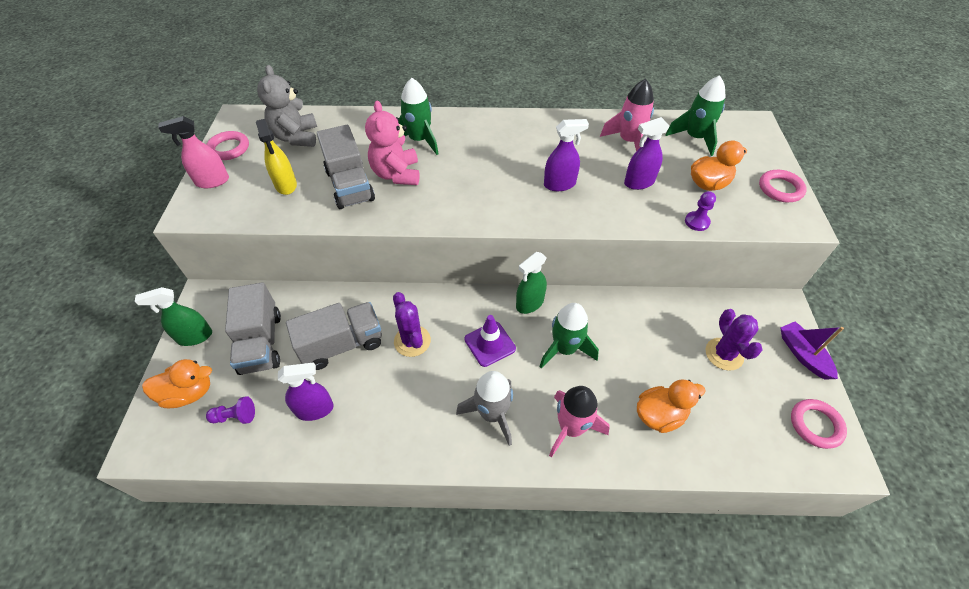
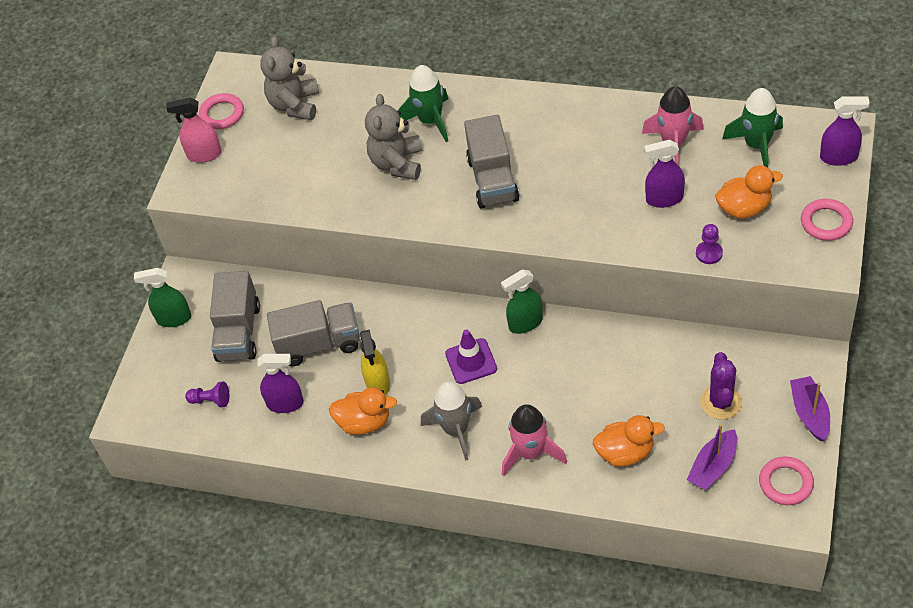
camera: 20 degrees right, 0 degrees up
(189, 393) = (168, 373): orange duck -> orange duck (364, 422)
(286, 185) = (279, 166): yellow spray bottle -> yellow spray bottle (378, 383)
(350, 185) = (346, 173): grey truck -> grey truck (493, 180)
(396, 174) = (397, 163): pink teddy bear -> grey teddy bear
(412, 341) = (391, 349): purple cactus -> none
(559, 184) = (573, 193): purple spray bottle -> purple spray bottle (839, 157)
(565, 349) = (549, 376): green rocket -> none
(744, 417) = (713, 466): none -> purple boat

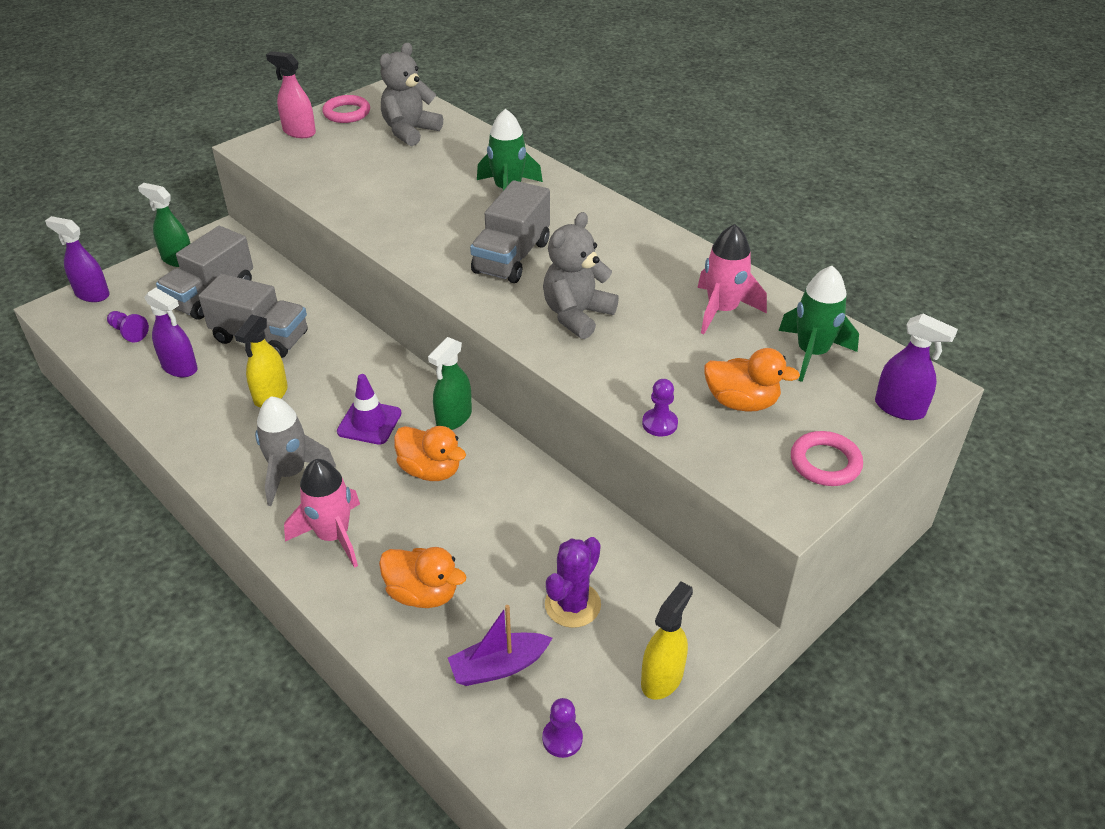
camera: 25 degrees right, 10 degrees down
(364, 422) = (222, 420): orange duck -> orange duck (430, 470)
(397, 163) = (442, 207): grey teddy bear -> grey teddy bear (577, 315)
(525, 323) = (453, 418): green spray bottle -> green spray bottle turned 60 degrees counterclockwise
(664, 199) = (662, 352): purple spray bottle -> purple spray bottle (92, 294)
(786, 483) = (562, 739): pink ring -> purple pawn
(809, 413) = (662, 678): purple boat -> yellow spray bottle

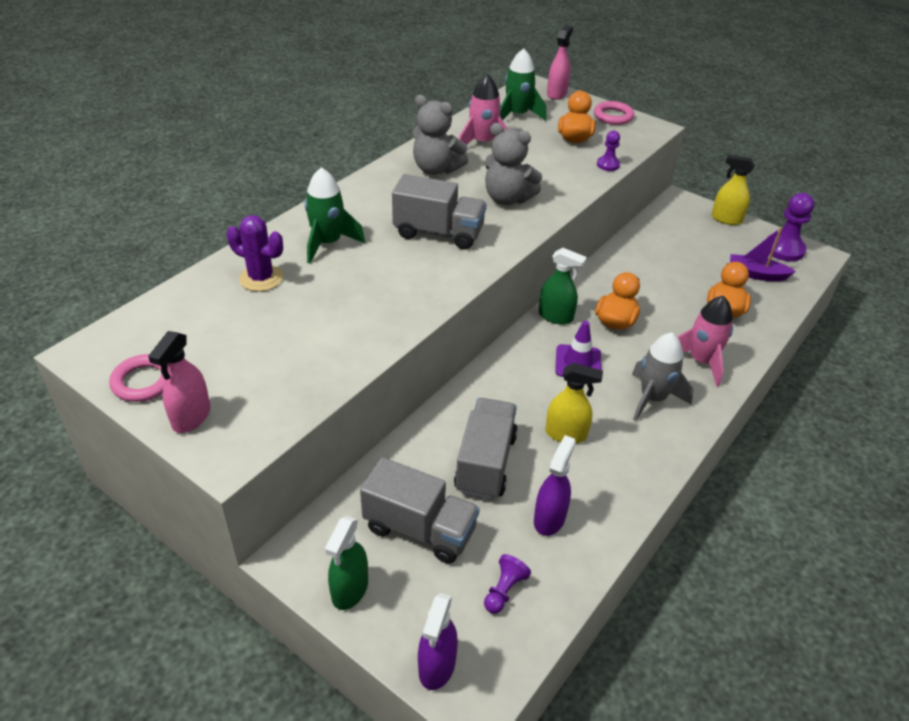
camera: 100 degrees left, 0 degrees up
(410, 131) = (201, 321): grey teddy bear -> grey teddy bear (436, 169)
(499, 666) = (756, 274): purple boat -> purple boat turned 135 degrees clockwise
(562, 739) = (784, 249): purple pawn -> purple pawn, size x1.79
(572, 605) = (697, 250): purple cactus -> purple cactus (261, 278)
(899, 408) = (557, 94): purple spray bottle -> pink spray bottle

